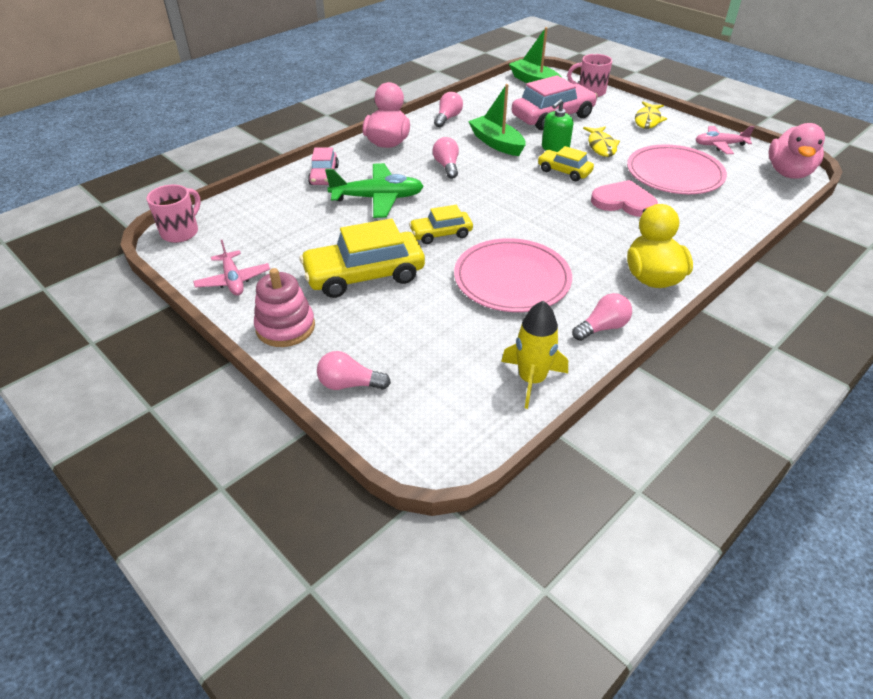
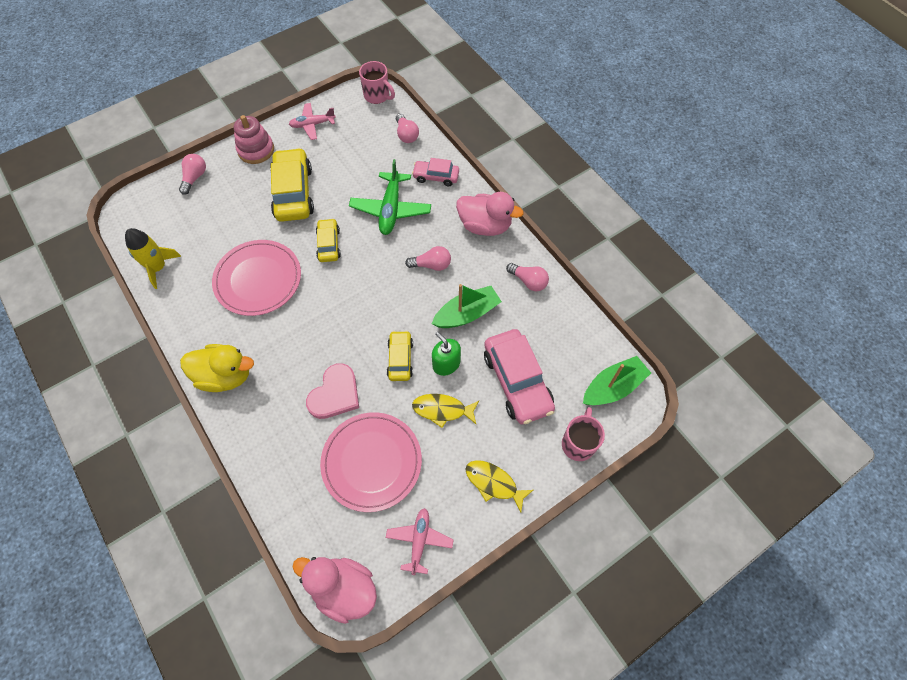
camera: 100 degrees right, 20 degrees up
(564, 171) = (400, 359): yellow car -> yellow car turned 45 degrees counterclockwise
(602, 327) = (186, 322): pink light bulb -> pink light bulb (406, 134)

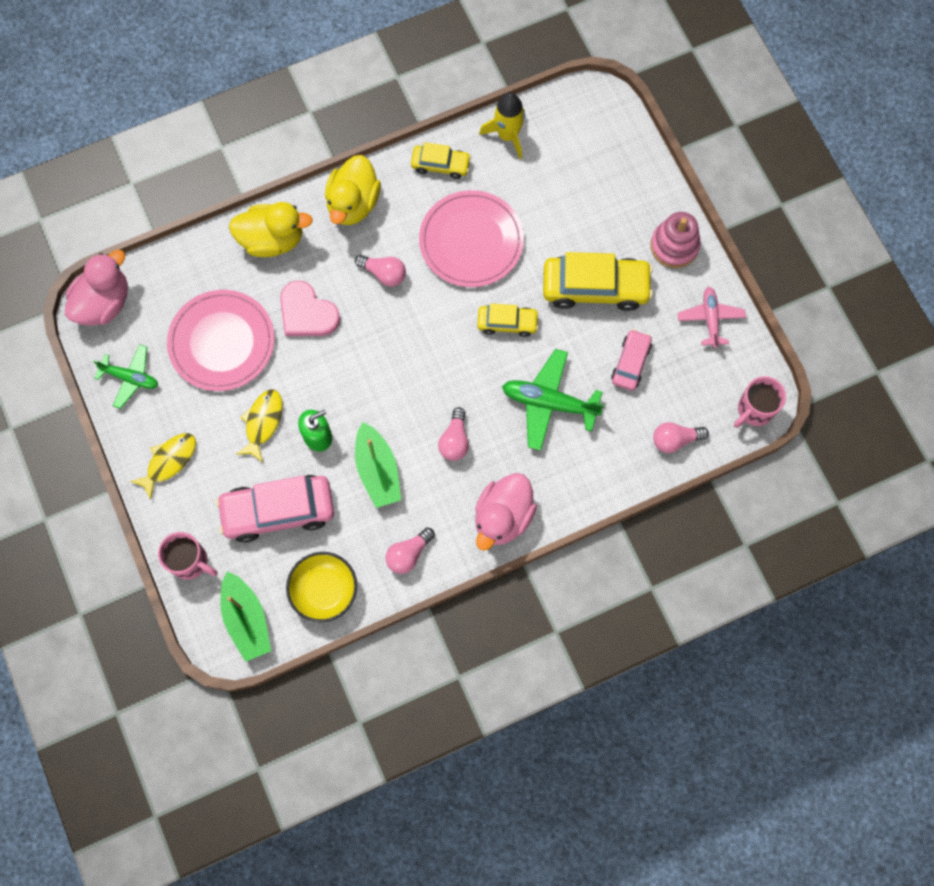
camera: 100 degrees right, 10 degrees up
(195, 178) = (638, 173): pink light bulb -> pink light bulb (383, 273)
(264, 438) = (272, 240): none -> yellow duck
(400, 359) = (334, 386): yellow car -> yellow car (440, 165)
(419, 541) = (130, 378): pink plane -> green plane
(436, 177) = (594, 468): pink car -> pink car (630, 363)
(573, 334) = (324, 590): none -> yellow bowl

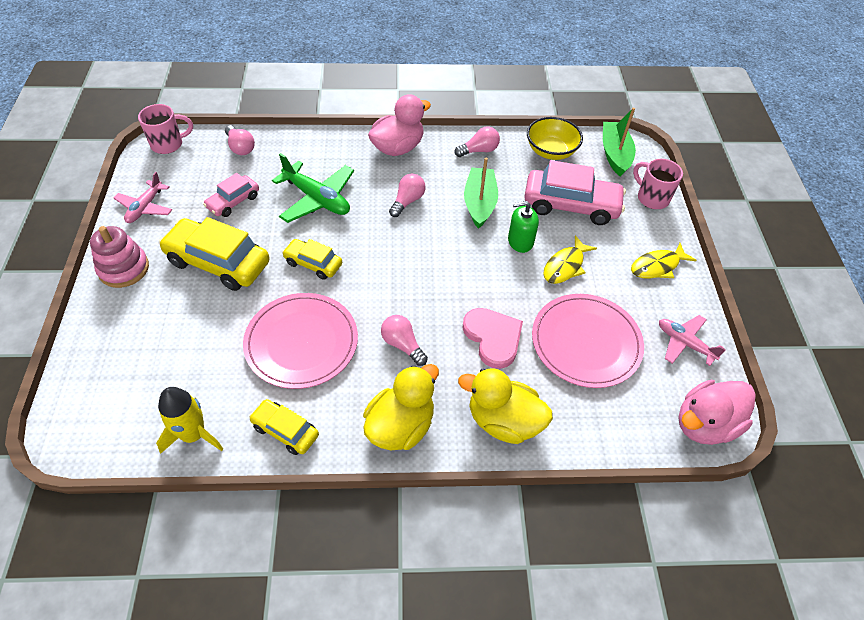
camera: 160 degrees left, 20 degrees down
(130, 378) = (684, 343): green plane -> pink plane
(675, 440) = (240, 147): pink light bulb -> pink light bulb turned 45 degrees clockwise

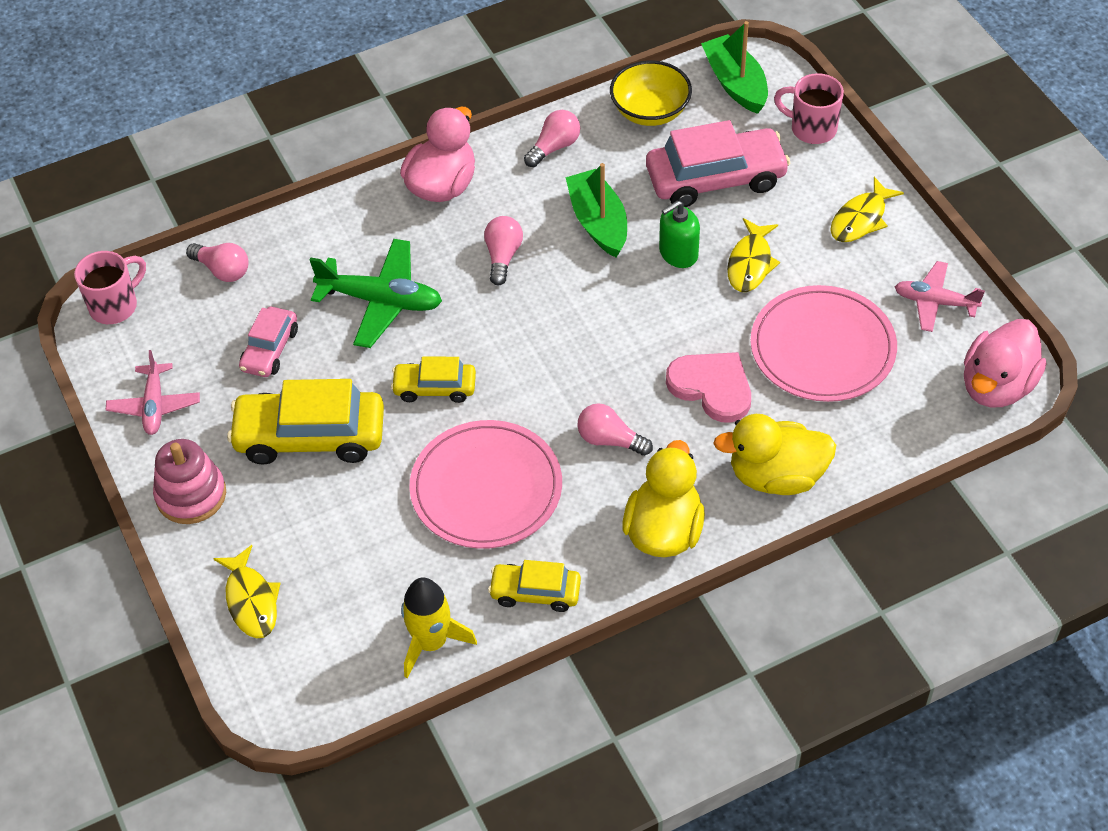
camera: 20 degrees left, 0 degrees up
(106, 352) = (251, 600): none -> yellow fish

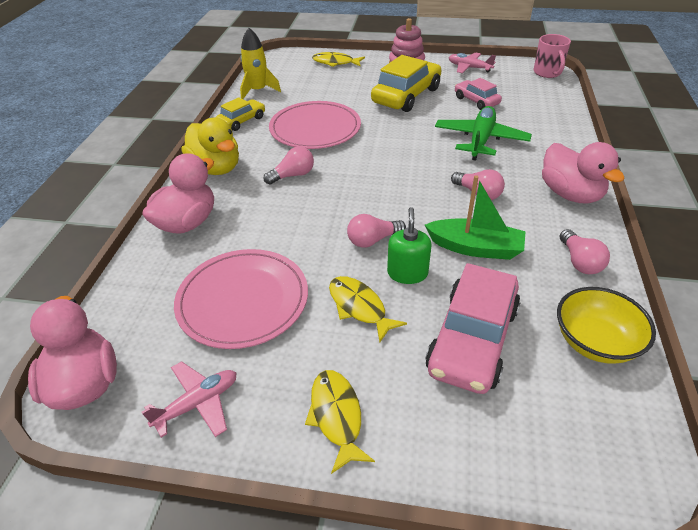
camera: 125 degrees right, 10 degrees down
(222, 270) = (550, 103): pink light bulb -> pink light bulb (373, 240)
(381, 301) = (480, 140): green plane -> green plane turned 150 degrees clockwise
(434, 388) = (397, 136): yellow car -> none
(712, 387) = (278, 230): pink heart -> none
(735, 83) = (606, 436): green boat -> none
(776, 476) = (187, 223): yellow duck -> pink duck
(811, 129) = (491, 461): pink mug -> none

